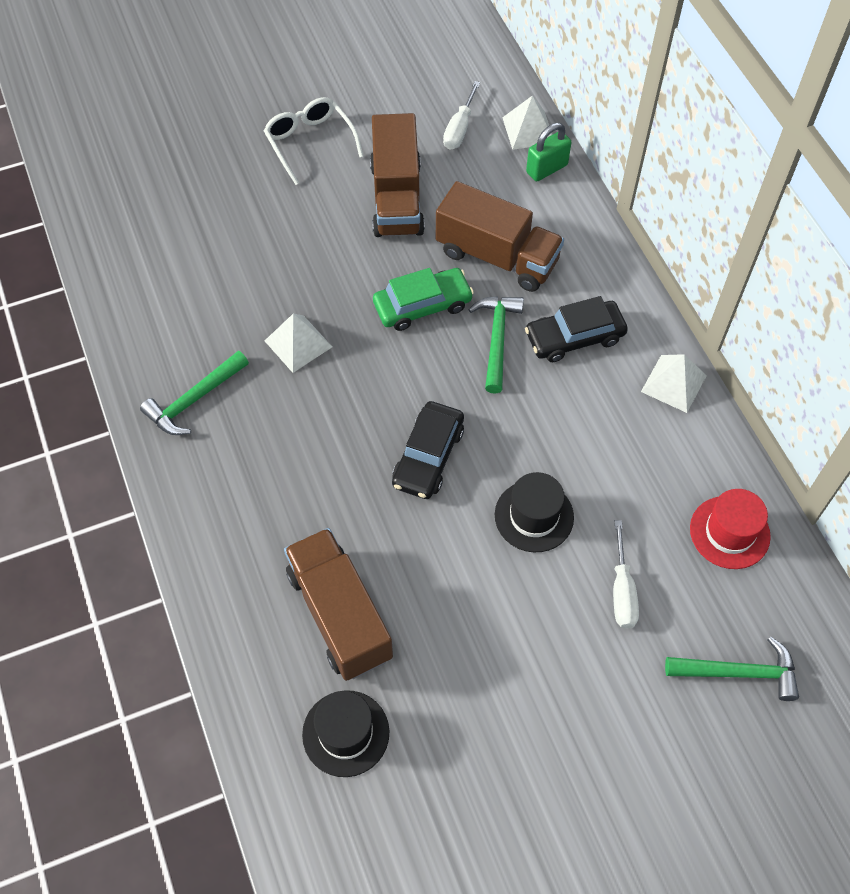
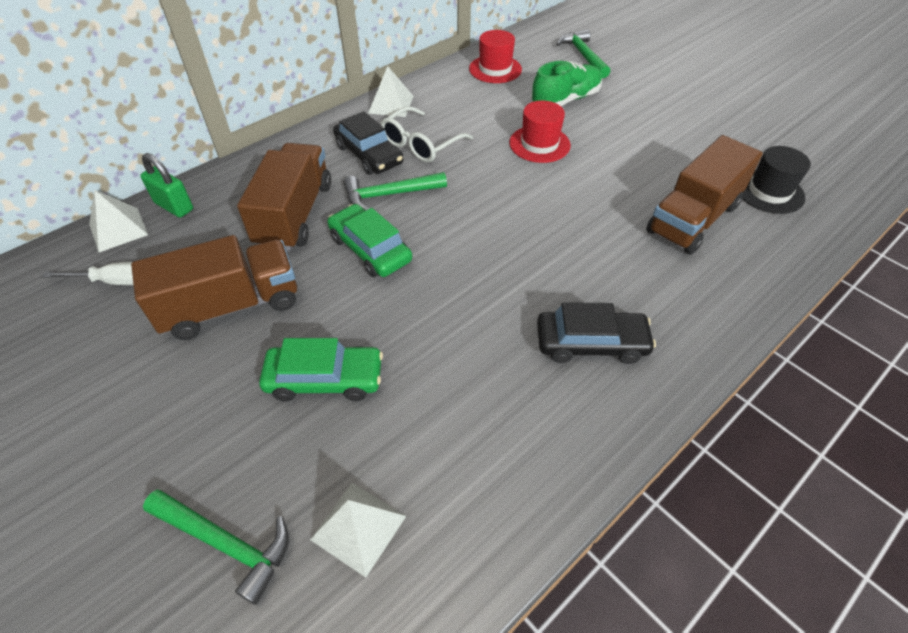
camera: 110 degrees left, 10 degrees down
(194, 400) = (570, 395): green hammer -> green hammer (225, 543)
(292, 246) = (325, 379): none -> green car
(298, 343) = (456, 329): white pyramid -> white pyramid (358, 528)
(310, 143) = (145, 419): white glasses -> white glasses (420, 144)
(428, 456) = (526, 206): black car -> black car (591, 343)
(534, 516) = (539, 144): black hat -> red hat
(622, 590) = (565, 100): white screwdriver -> green shoe

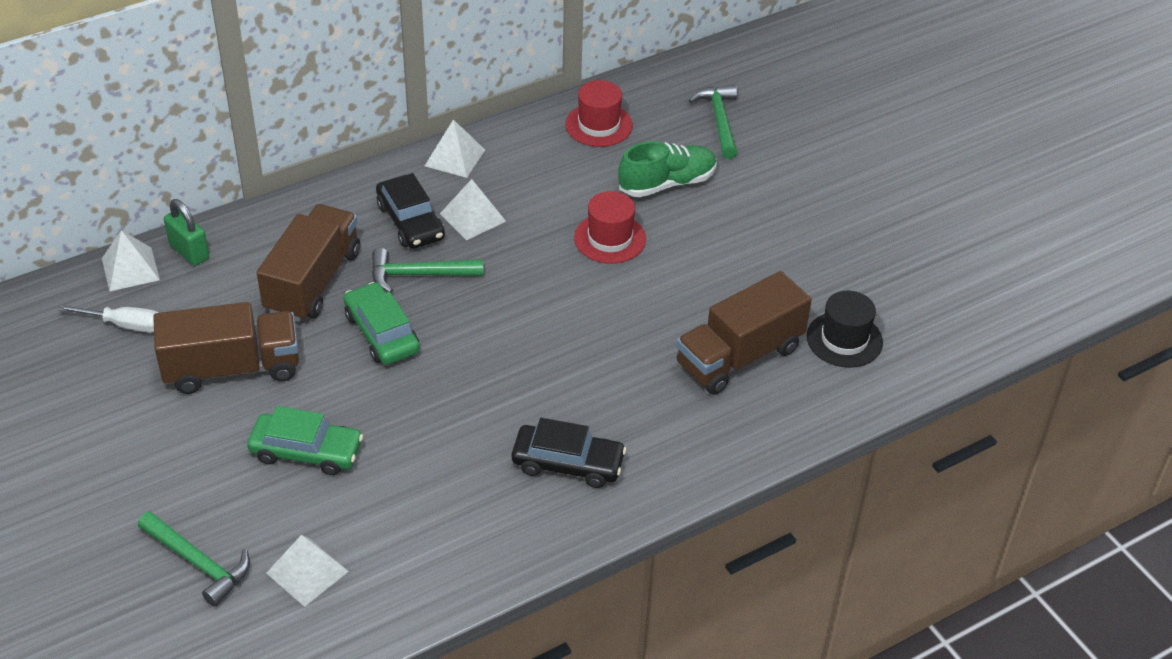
camera: 10 degrees right, 5 degrees down
(420, 144) = (472, 217): white glasses -> white pyramid

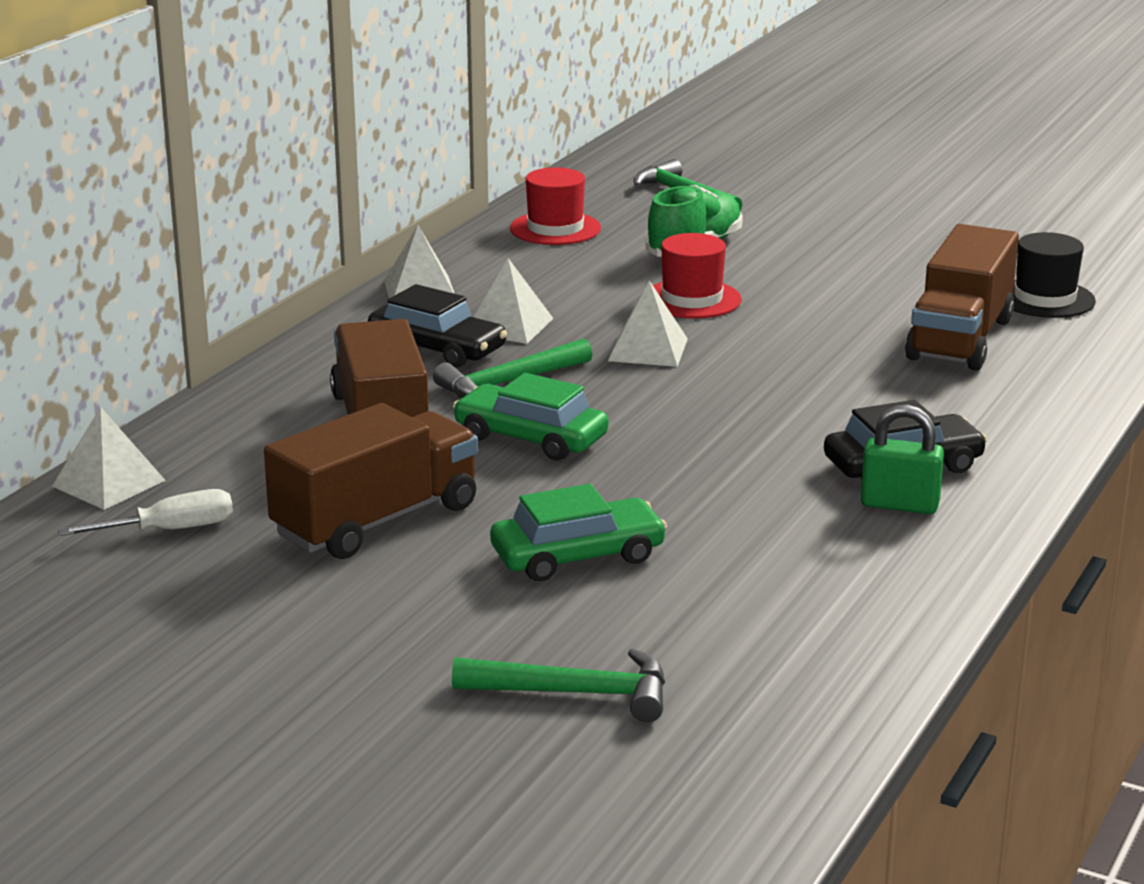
camera: 30 degrees left, 20 degrees down
(189, 251) = (174, 447): green padlock -> green padlock (899, 505)
(307, 572) = (730, 650): white pyramid -> white pyramid (648, 349)

